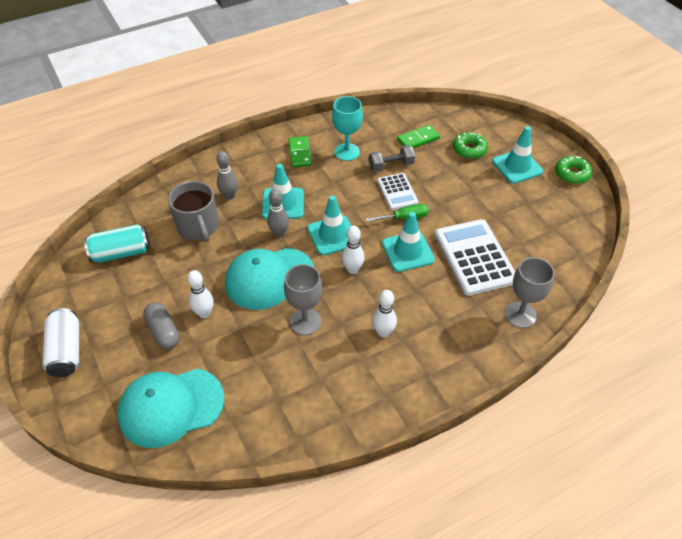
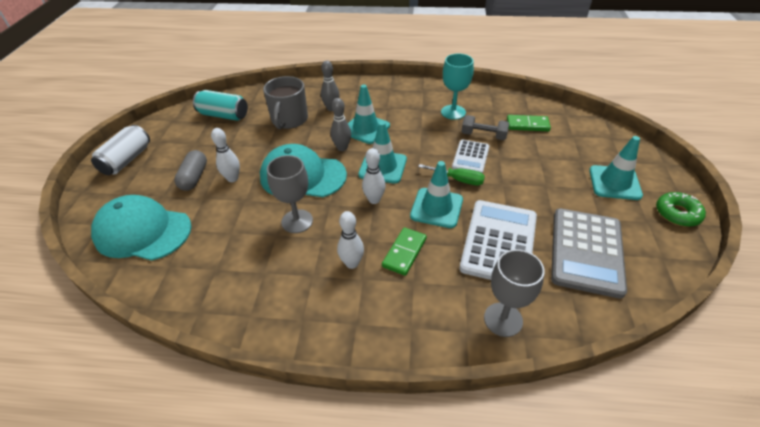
camera: 35 degrees right, 5 degrees down
(300, 153) = (413, 100): green domino -> green domino (404, 252)
(469, 149) = (573, 150): green donut -> none
(536, 234) = (586, 252): none -> grey calculator

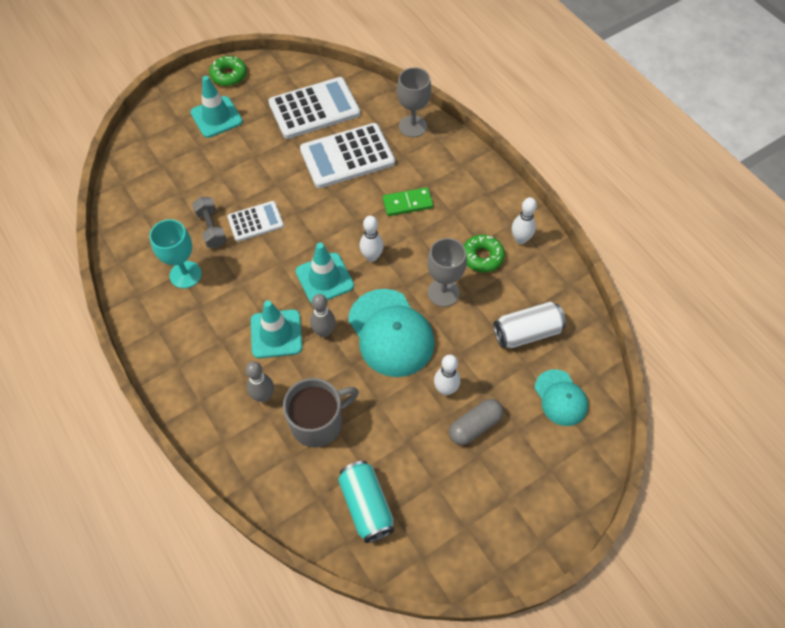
camera: 130 degrees left, 15 degrees up
(127, 160) = (516, 525): white can -> white can (527, 332)
(143, 231) = (560, 398): turquoise cap -> turquoise cap, size x0.59
(297, 268) = (482, 257): none -> green donut
(352, 263) = (446, 227): white bowling pin -> white bowling pin (520, 239)
(436, 208) = (343, 210): turquoise traffic cone -> none
(458, 180) = (296, 214): green screwdriver -> none
(527, 125) = (166, 203): green domino -> none
(586, 252) = (314, 109): grey calculator -> white calculator

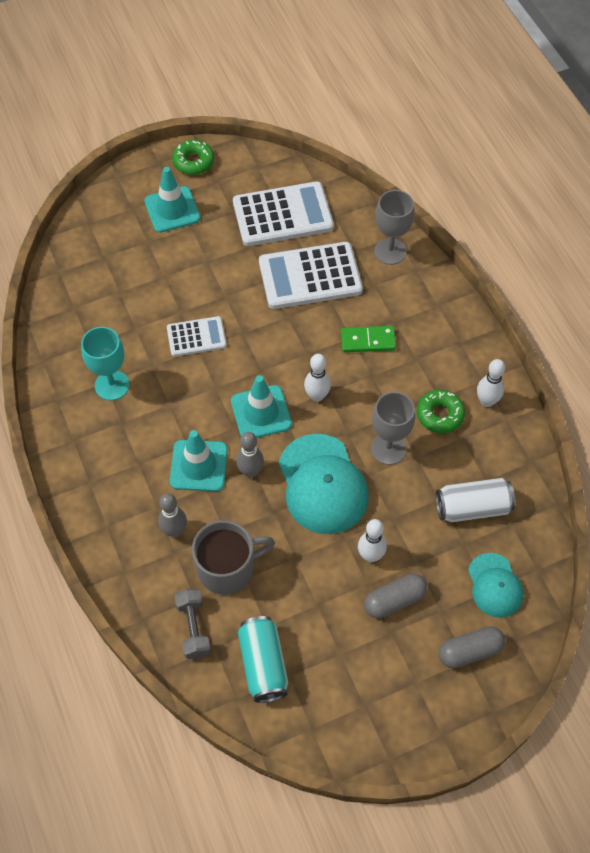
camera: 10 degrees right, 0 degrees up
(211, 229) = (147, 338): grey dumbbell -> grey dumbbell (193, 628)
(551, 461) = (470, 651): none -> grey capsule

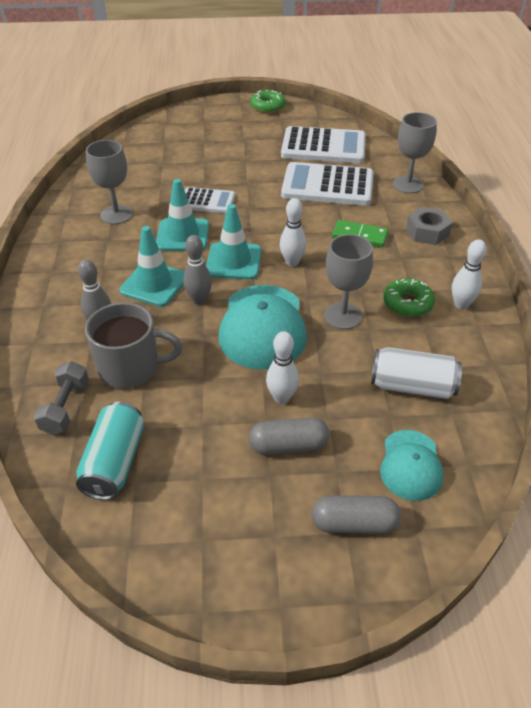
camera: 20 degrees right, 15 degrees down
(112, 385) = (116, 215): turquoise goblet -> grey goblet
(172, 210) = (234, 127): turquoise traffic cone -> turquoise traffic cone (182, 235)
(430, 315) = (427, 232): none -> grey nut

